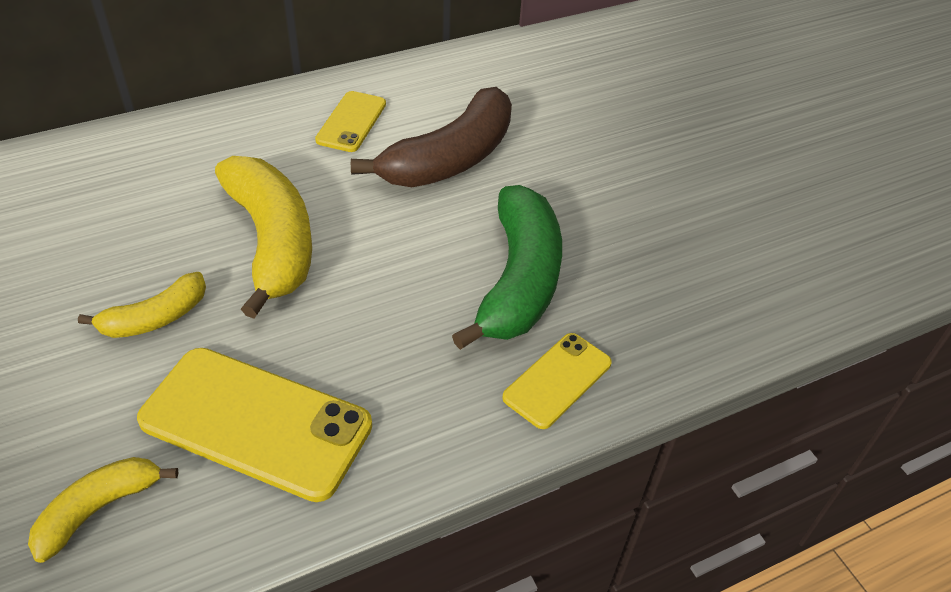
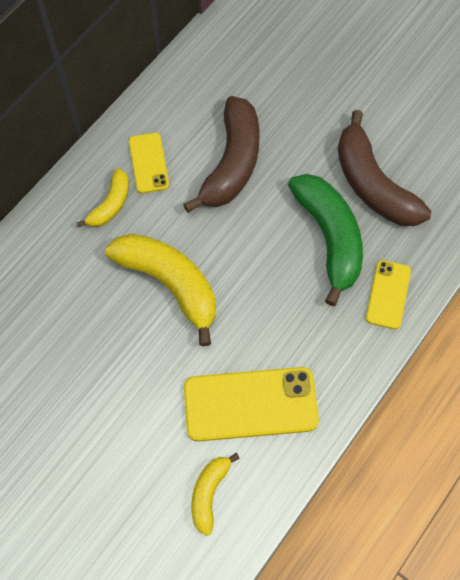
camera: 25 degrees left, 20 degrees up
(155, 318) = (144, 371): yellow banana -> yellow banana (111, 204)
(620, 249) = (372, 184): none -> brown banana

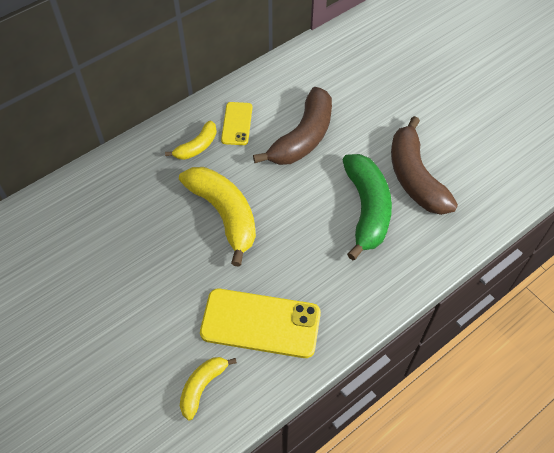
camera: 15 degrees right, 10 degrees down
(388, 294) = (404, 264): yellow phone -> none

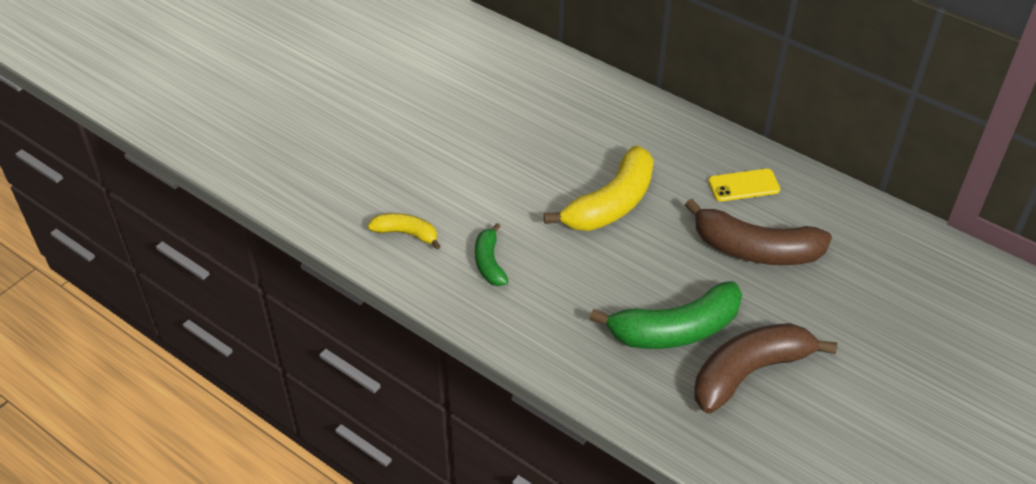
camera: 75 degrees right, 10 degrees down
(197, 146) = (692, 160): yellow banana -> none
(260, 323) = (489, 263): yellow phone -> green banana

